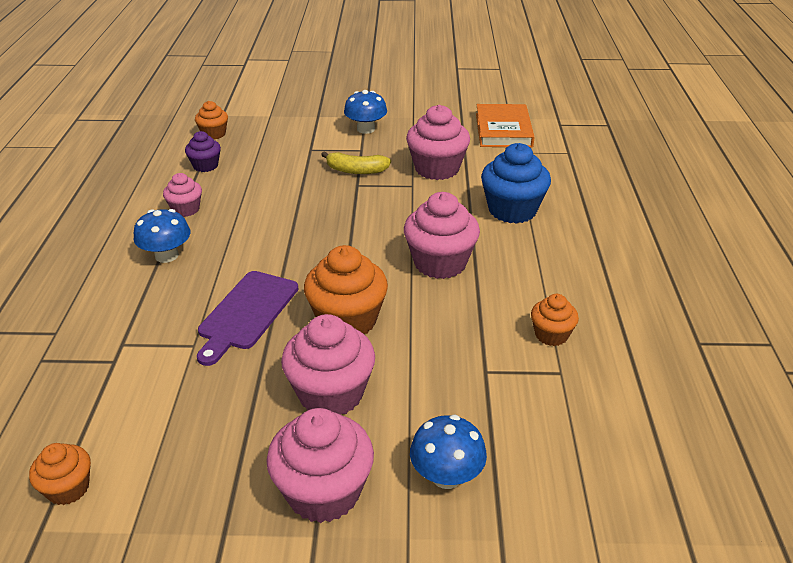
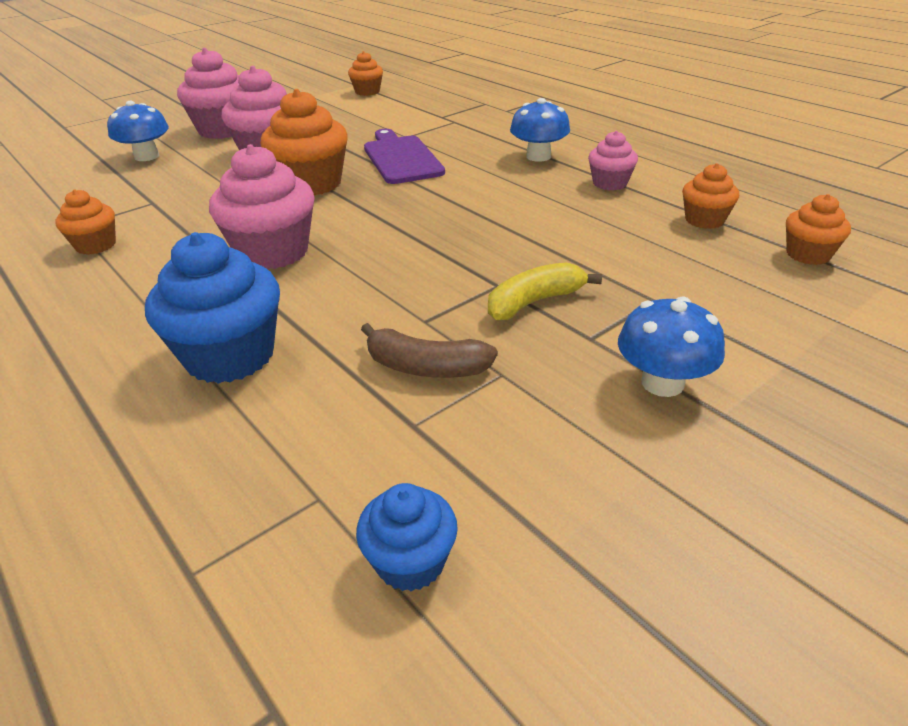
camera: 140 degrees right, 0 degrees up
(205, 166) = (704, 220): purple cupcake -> orange cupcake
(437, 169) = (426, 367): pink cupcake -> brown banana
(503, 130) = (410, 562): orange book -> blue cupcake

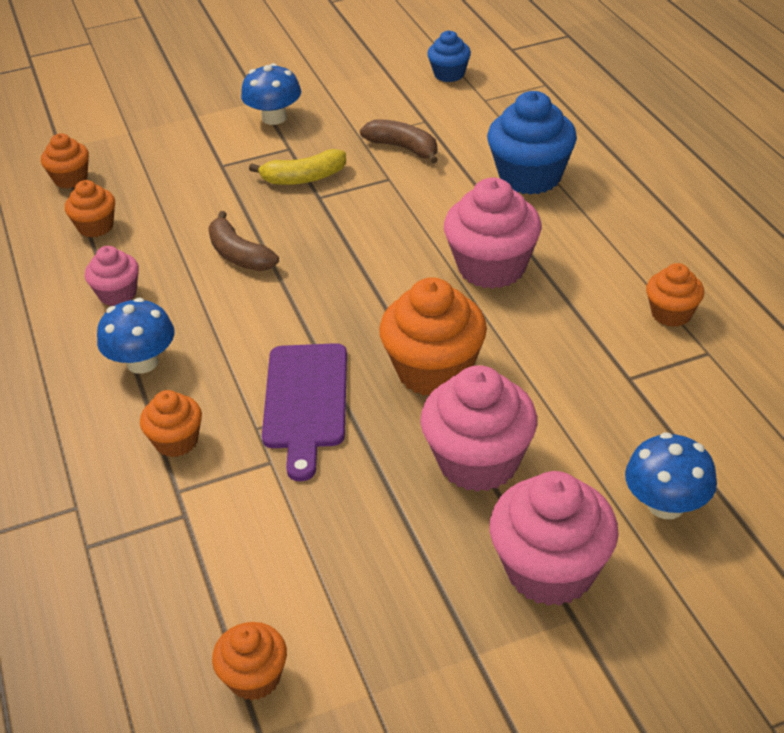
camera: 160 degrees left, 5 degrees up
(474, 134) = (176, 441): none -> orange cupcake
(534, 222) = (239, 255): none -> brown banana

